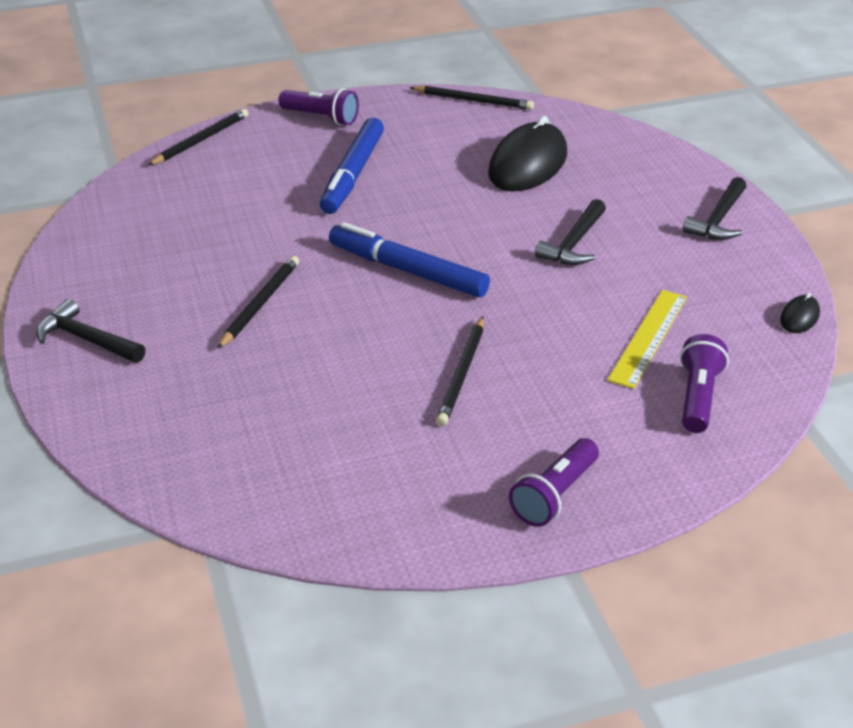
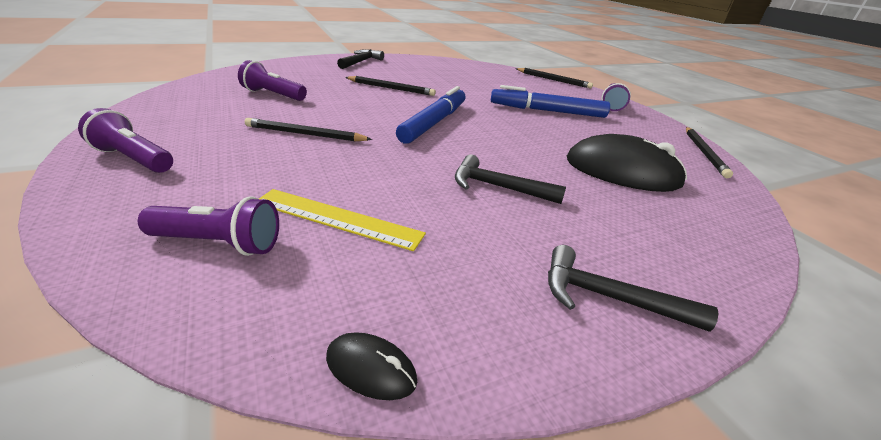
camera: 80 degrees right, 5 degrees down
(306, 422) = (273, 95): none -> purple flashlight

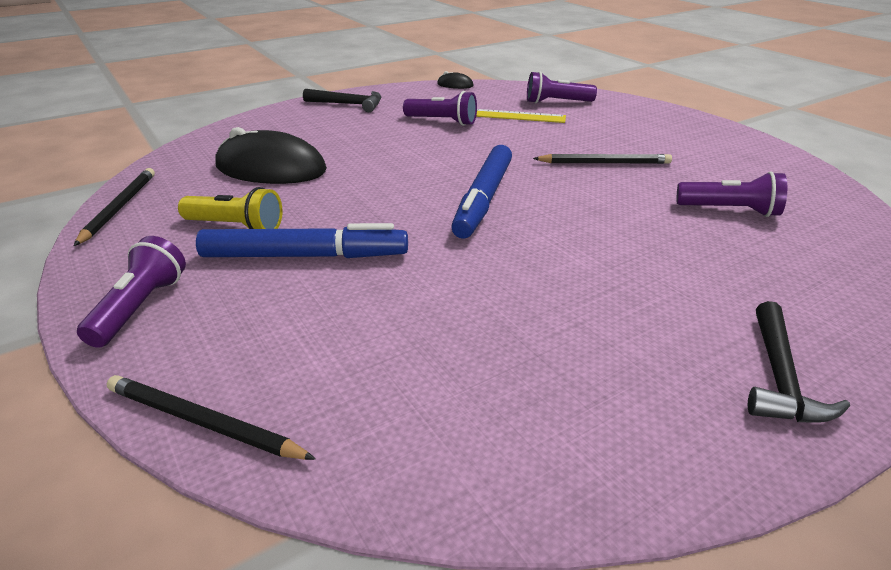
camera: 175 degrees right, 0 degrees up
(134, 159) = (687, 128): purple flashlight -> purple flashlight (442, 121)
(391, 88) = (597, 265): black pencil -> none
(498, 187) = (402, 142): black hammer -> none
(602, 130) = (236, 227): none -> yellow flashlight

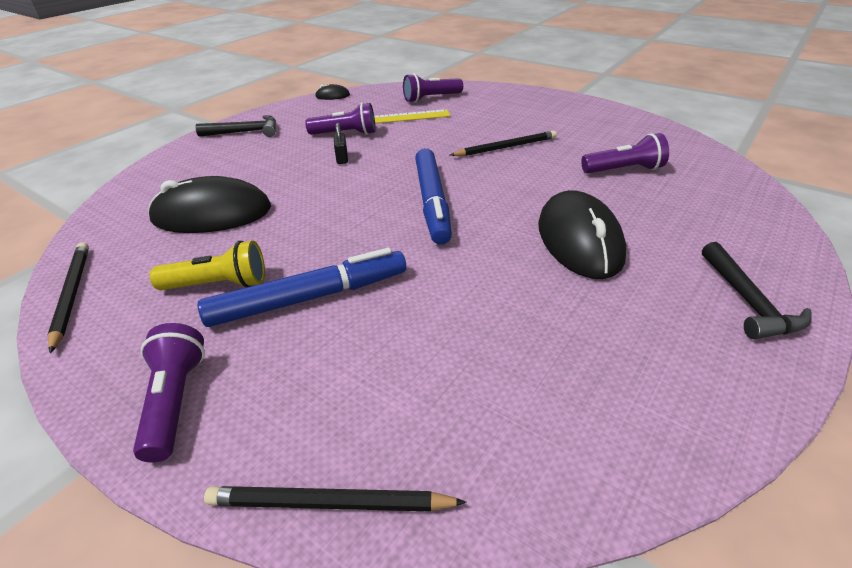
camera: 20 degrees left, 5 degrees up
(422, 143) = (342, 158): none -> black padlock
(617, 268) = (579, 240): none -> black mouse

